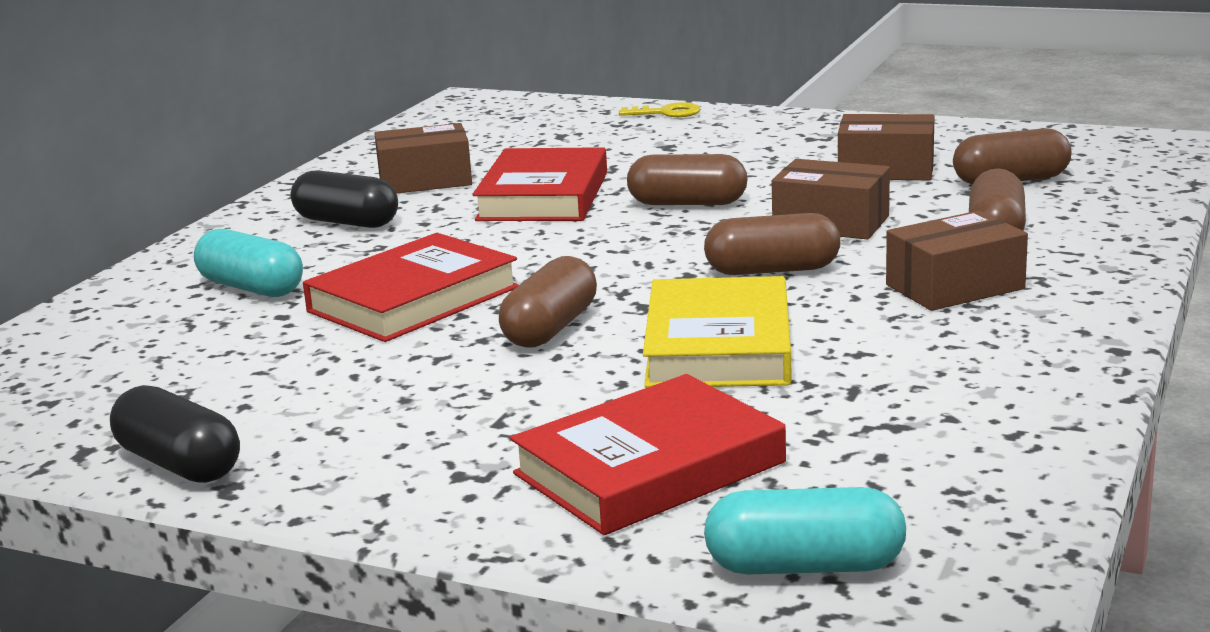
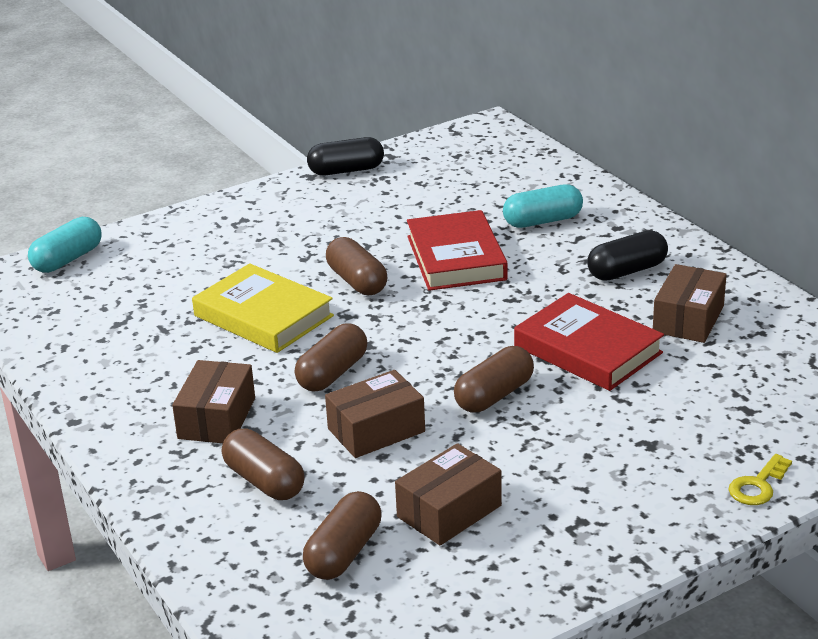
camera: 125 degrees right, 10 degrees up
(649, 468) = (181, 257): red book -> none

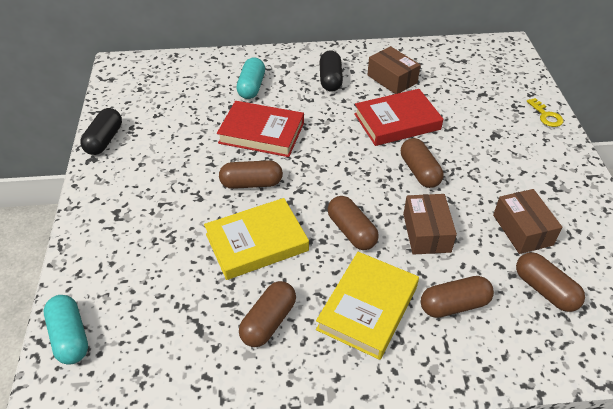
camera: 65 degrees left, 15 degrees up
(154, 359) = (268, 321): none -> brown capsule
(217, 418) = (367, 307): brown box -> yellow book

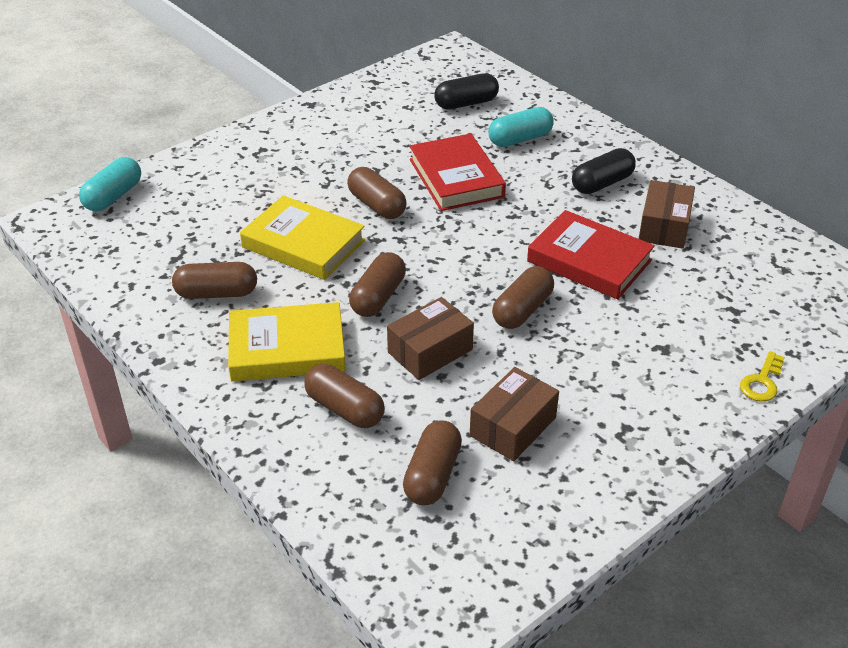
camera: 55 degrees right, 5 degrees down
(104, 140) = (340, 97): black capsule -> black capsule (466, 103)

